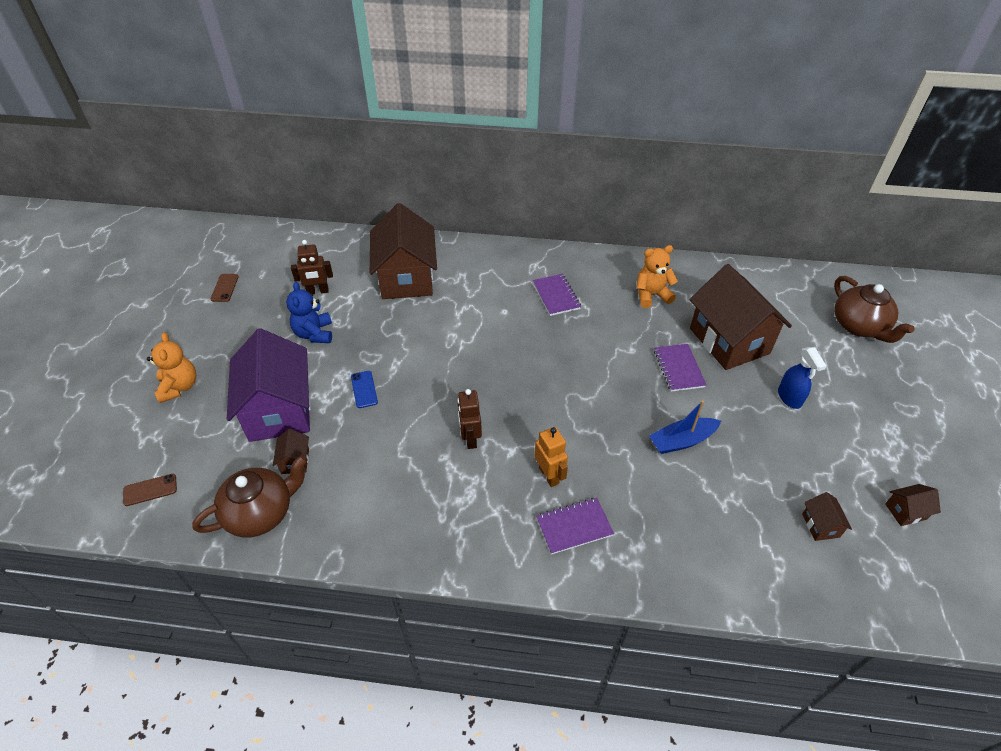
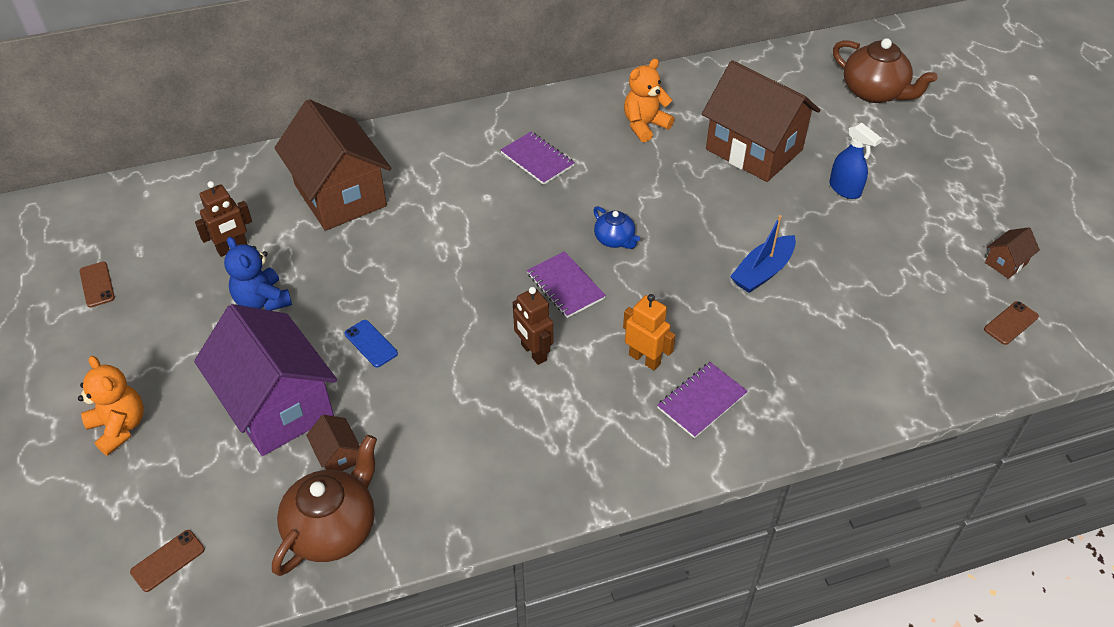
camera: 25 degrees left, 0 degrees up
(579, 375) = (615, 240): none -> blue teapot
(679, 368) = (718, 197): purple notebook -> purple notebook (565, 286)
(820, 525) = (938, 305): brown house -> none
(882, 566) = (1011, 323): none -> brown phone

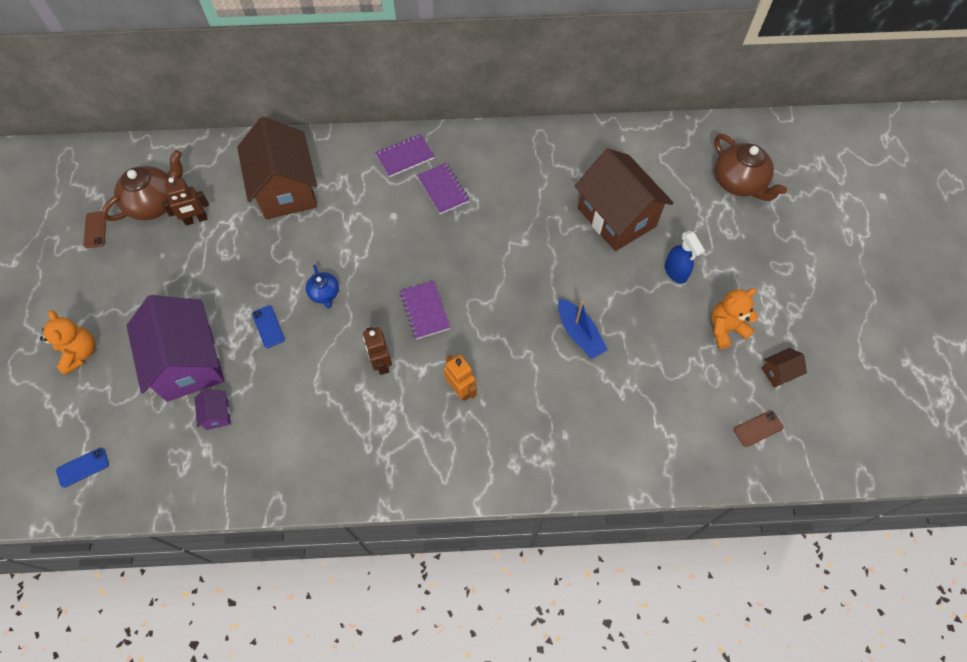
camera: 15 degrees right, 15 degrees up
(168, 560) = (83, 467): brown phone -> blue phone
(262, 300) = (204, 271): blue teddy bear -> none
(333, 528) = (197, 472): brown teapot -> brown teapot (154, 203)
(337, 455) = (217, 414): brown house -> purple house
(615, 240) = (476, 277): blue teapot -> blue teapot (324, 293)
(644, 125) = (538, 175): orange teddy bear -> orange teddy bear (726, 328)
(702, 401) = (489, 436): purple notebook -> purple notebook (405, 157)
(762, 272) = (579, 334): blue boat -> blue boat turned 90 degrees counterclockwise

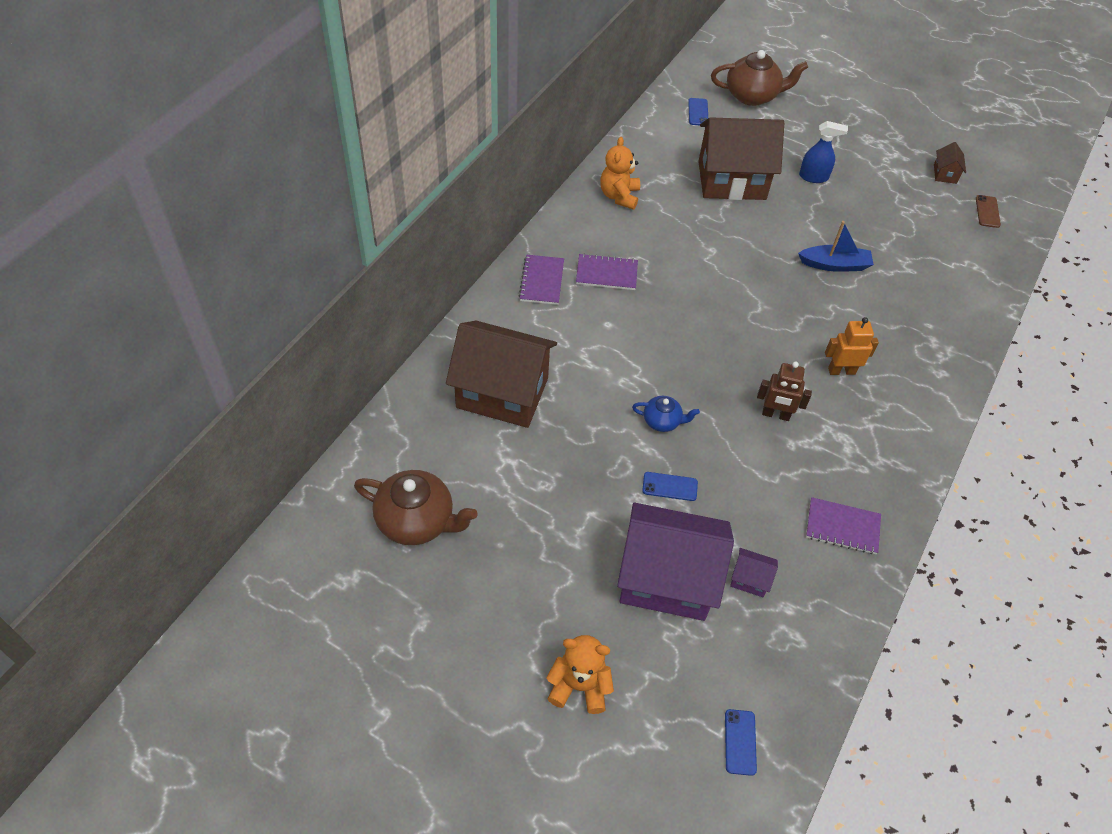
camera: 60 degrees left, 10 degrees down
(95, 229) = (406, 598): brown phone -> none
(154, 203) = (417, 521): brown teapot -> brown teapot turned 120 degrees clockwise
(196, 220) = (476, 491): brown robot -> none
(425, 310) = (738, 354): purple notebook -> purple notebook (842, 527)
(679, 156) = (698, 112): none -> blue phone
(726, 328) = (887, 179): orange teddy bear -> orange teddy bear (619, 196)

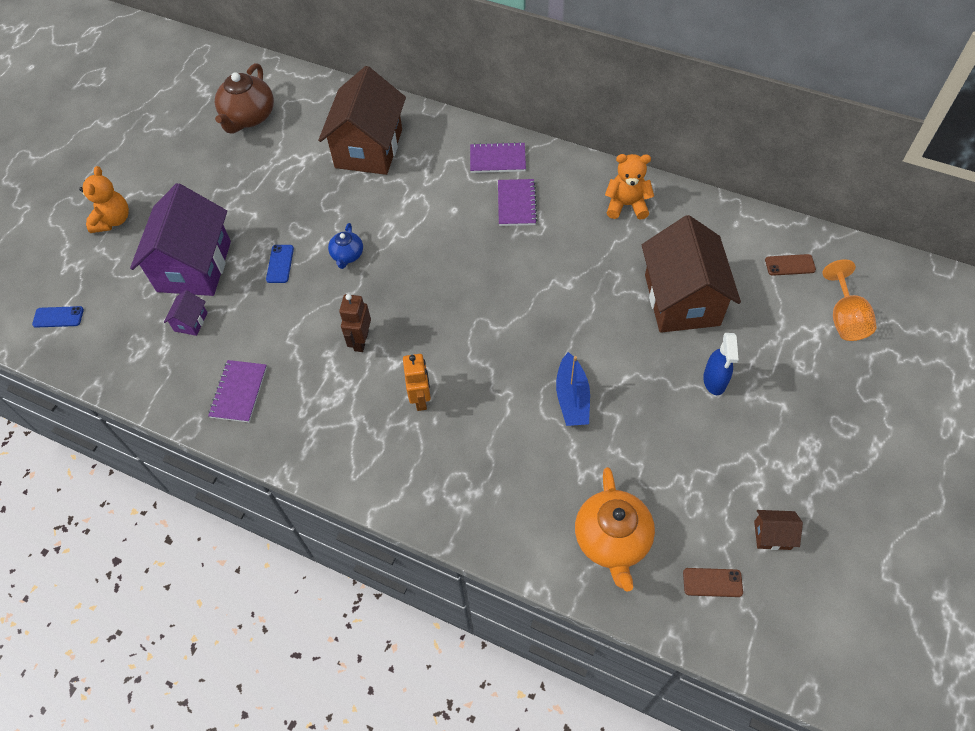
camera: 90 degrees right, 5 degrees up
(698, 112) = (790, 265): blue phone -> brown phone
(752, 96) = (844, 318): brown teapot -> orange goblet
(963, 260) = (612, 540): none -> orange teapot

